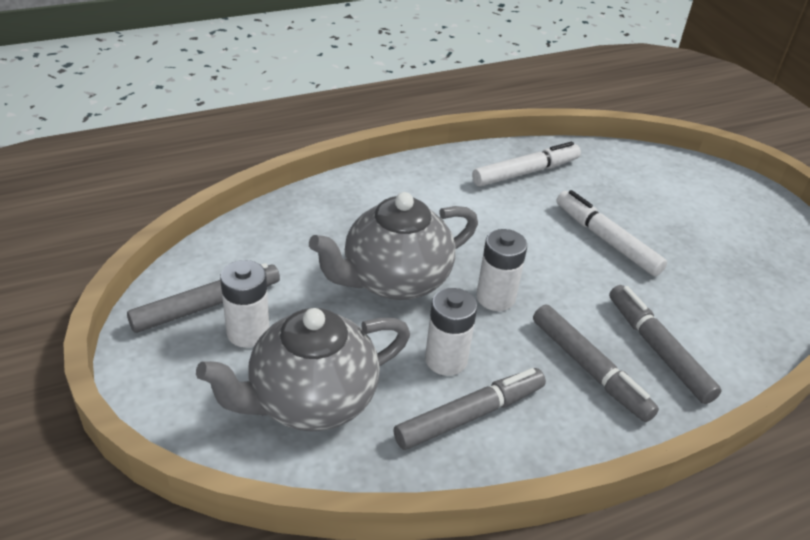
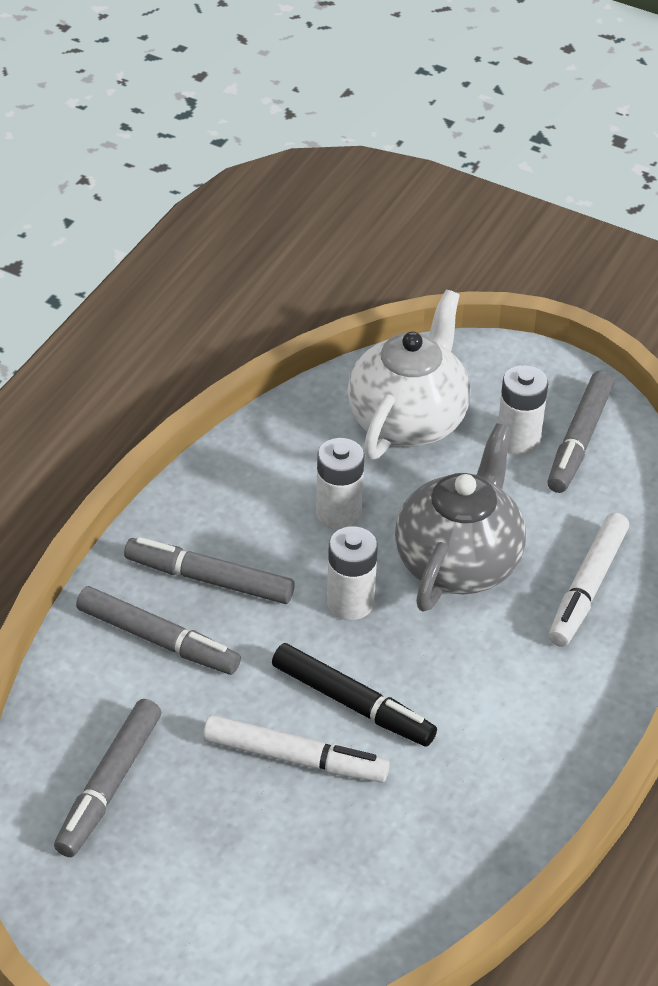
camera: 145 degrees right, 5 degrees up
(310, 400) = (408, 420): grey teapot -> white teapot
(470, 415) = (278, 479): grey marker -> grey marker (109, 785)
(525, 172) = (469, 814): white marker -> white marker (587, 587)
(546, 246) = (352, 704): none -> black marker

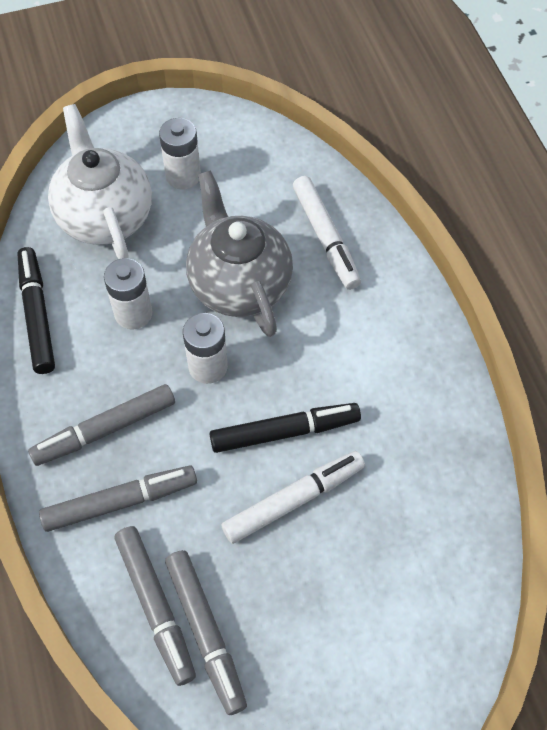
camera: 45 degrees left, 15 degrees up
(259, 453) = (37, 315): none -> black marker
(579, 440) = (217, 148): grey marker -> grey marker (155, 606)

